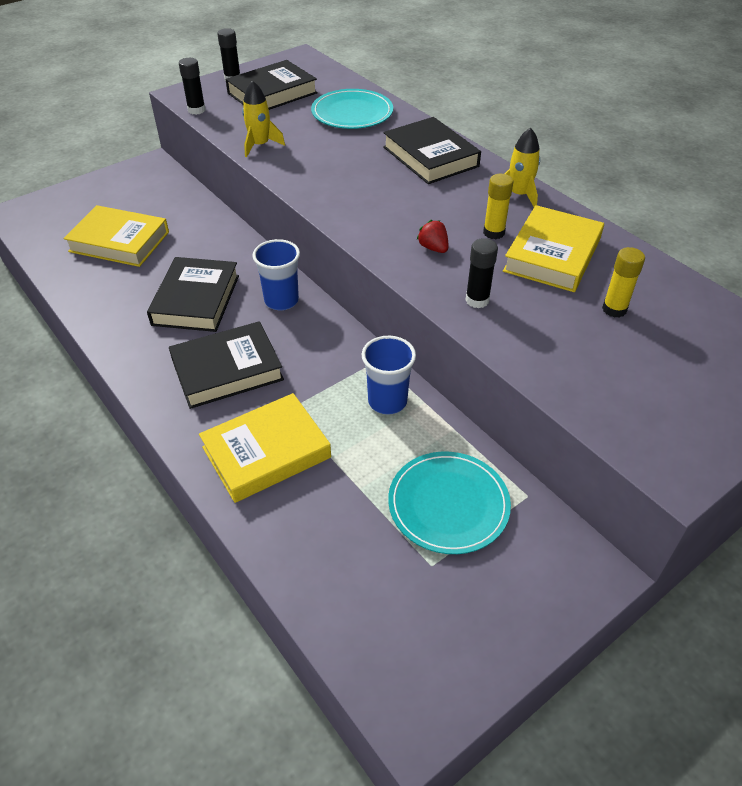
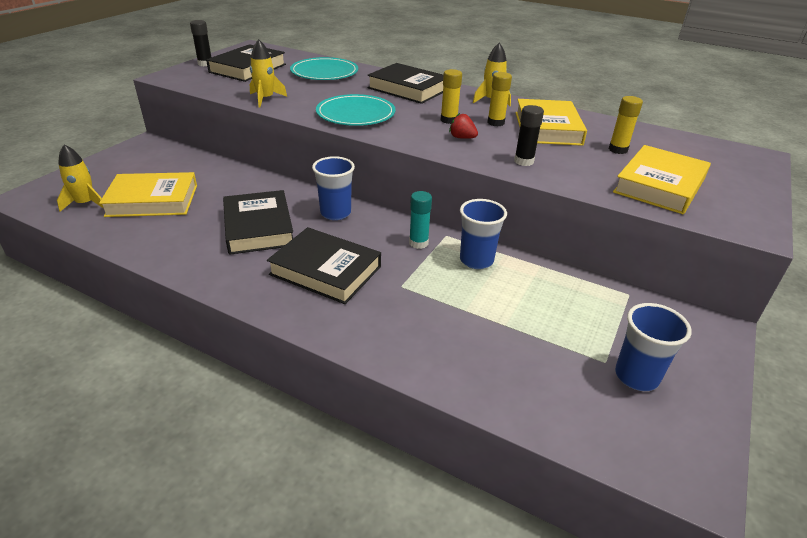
camera: 25 degrees left, 10 degrees down
(61, 232) = (85, 203): none -> yellow rocket
(196, 110) = (189, 85): black glue stick -> none
(227, 370) = (325, 270): black book -> black book turned 75 degrees clockwise
(266, 452) = (408, 321): yellow book -> yellow book (659, 185)
(341, 362) = (418, 243): none -> turquoise glue stick
(439, 217) = (449, 120): none -> yellow glue stick
(448, 504) = (580, 316): turquoise plate -> turquoise plate (355, 114)
(451, 593) = (636, 376): none -> blue cup

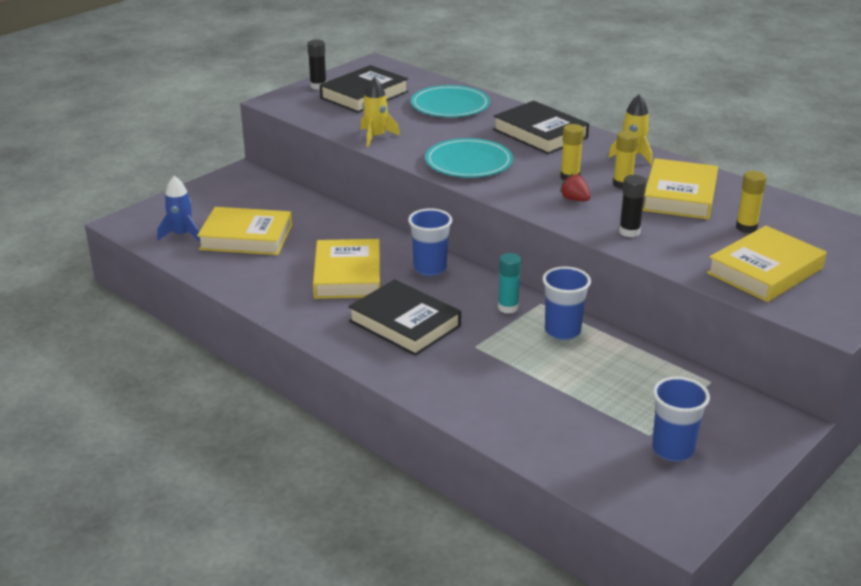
camera: 15 degrees right, 5 degrees down
(85, 203) = (181, 234): yellow rocket -> blue rocket
(258, 227) = (347, 275): black book -> yellow book

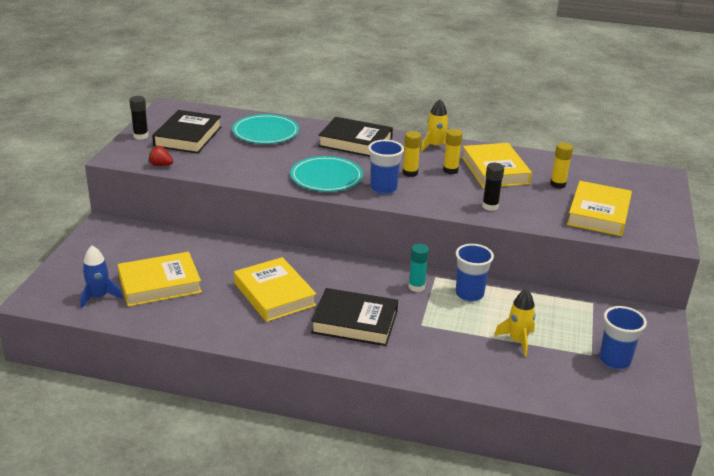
camera: 30 degrees left, 0 degrees up
(376, 137) = (234, 171): yellow rocket -> yellow rocket (517, 340)
(430, 268) = (332, 271): blue cup -> blue cup (383, 188)
(575, 199) = (430, 190): red strawberry -> red strawberry (161, 165)

